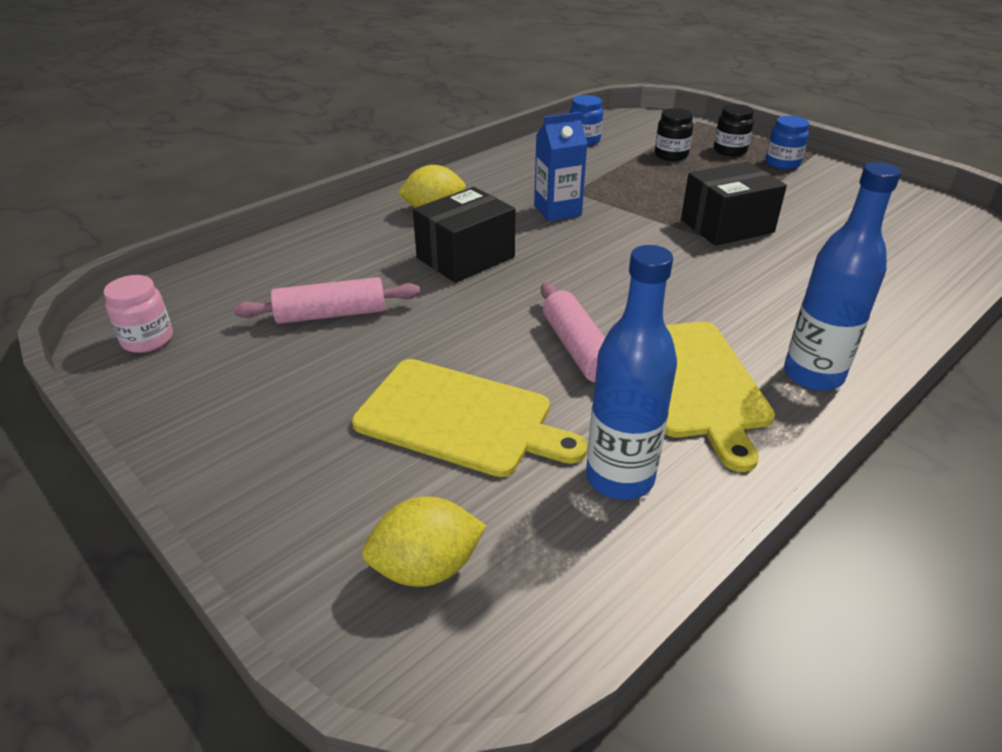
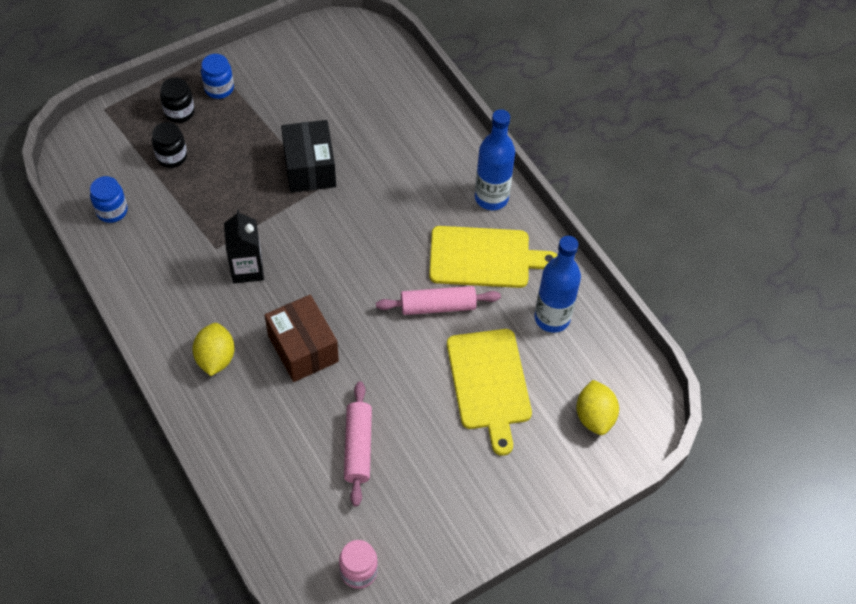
camera: 80 degrees left, 20 degrees up
(460, 418) = (489, 383): yellow cutting board -> yellow cutting board turned 135 degrees clockwise
(465, 257) = (303, 348): black box -> brown box
(557, 211) = (247, 269): blue carton -> black carton

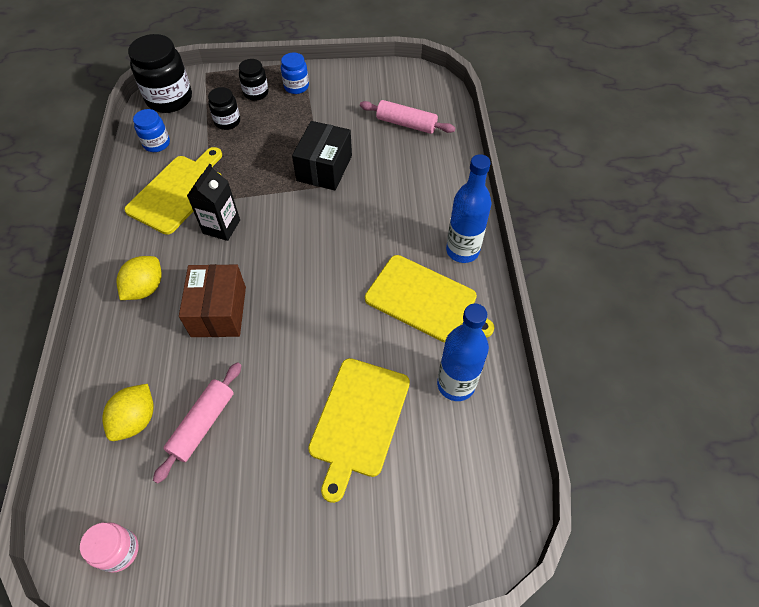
camera: 30 degrees right, 0 degrees up
(86, 155) = (169, 99): none -> black jar
(175, 252) = (178, 191): none -> yellow cutting board
(438, 306) = (356, 326): pink rolling pin -> pink rolling pin (406, 124)
(594, 416) = (442, 507): yellow lemon -> yellow lemon (136, 419)

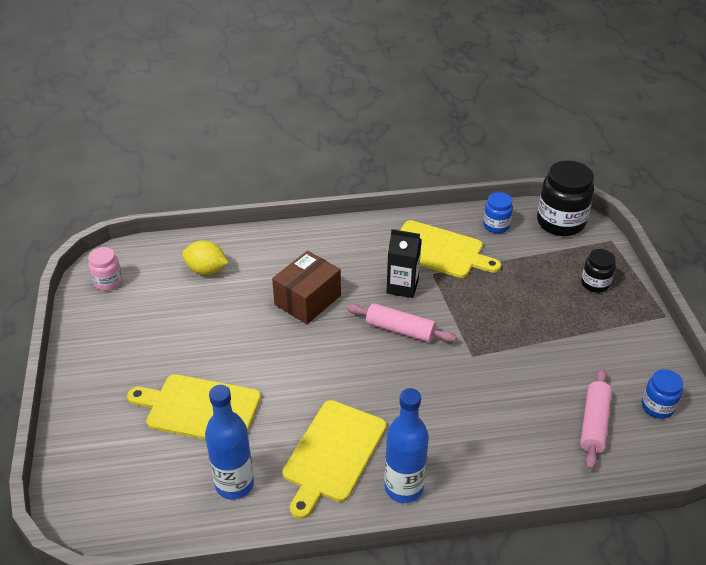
camera: 85 degrees right, 15 degrees down
(145, 288) = (327, 251): yellow lemon -> none
(202, 424) = (201, 308): pink rolling pin -> pink rolling pin (400, 330)
(218, 311) = (307, 300): brown box -> brown box turned 45 degrees counterclockwise
(227, 121) = (543, 268): black jar -> none
(296, 87) = (619, 315): blue jar -> blue jar (657, 407)
(324, 168) = (498, 353): black box -> none

